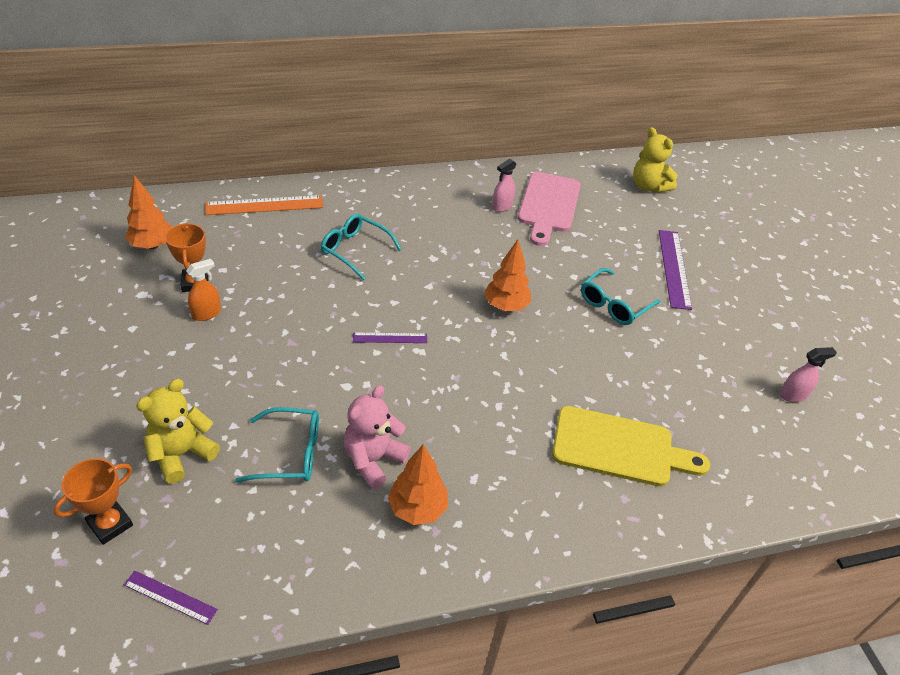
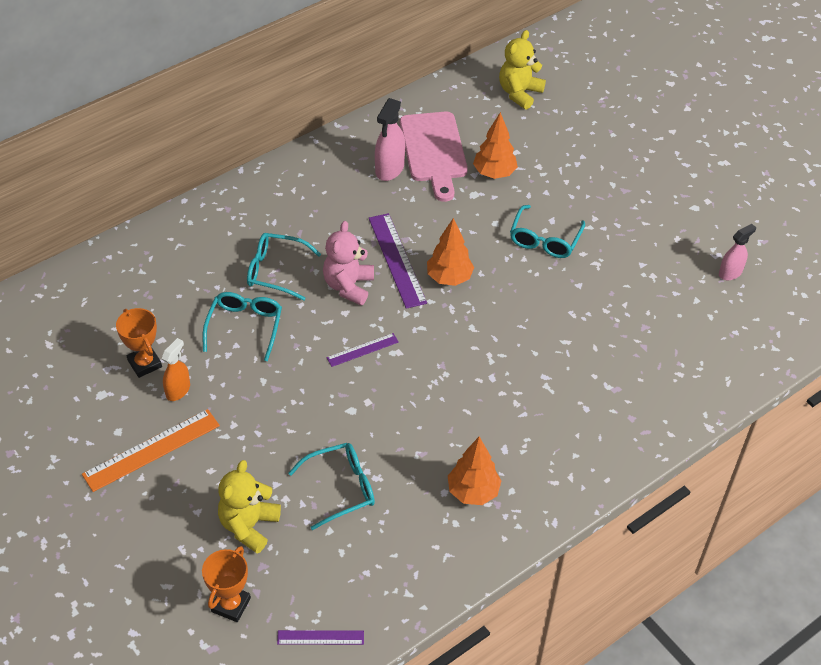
camera: 20 degrees left, 5 degrees up
(152, 245) = (72, 340): orange tree -> orange tree (494, 173)
(264, 205) = (153, 253): orange ruler -> orange ruler (151, 450)
(299, 283) = (245, 327): none -> turquoise glasses
(373, 460) = (413, 466): pink teddy bear -> pink teddy bear (348, 286)
(502, 206) = (389, 169): pink spray bottle -> pink spray bottle, size x1.51
(619, 448) = (609, 376): yellow cutting board -> none
(648, 186) = (519, 93): yellow teddy bear -> yellow teddy bear turned 90 degrees clockwise
(674, 268) = (582, 180): purple ruler -> purple ruler (397, 260)

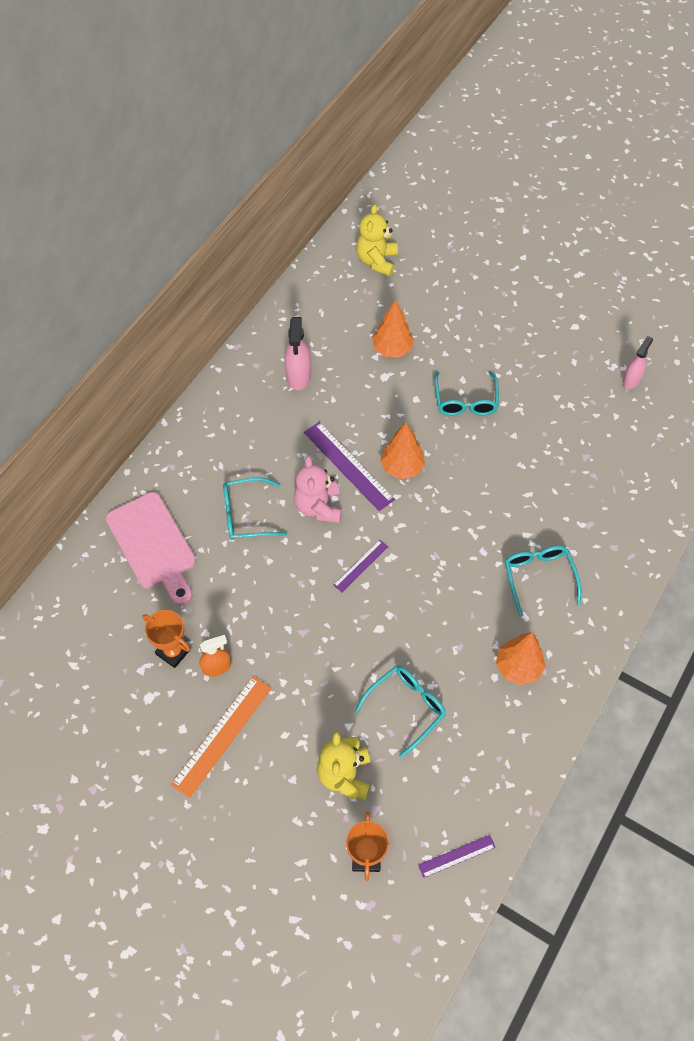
camera: 20 degrees left, 10 degrees up
(178, 390) = (217, 667): orange spray bottle -> orange spray bottle turned 60 degrees clockwise
(245, 327) = (246, 581): turquoise glasses -> turquoise glasses (538, 577)
(434, 151) = (329, 344): pink cutting board -> pink cutting board (153, 545)

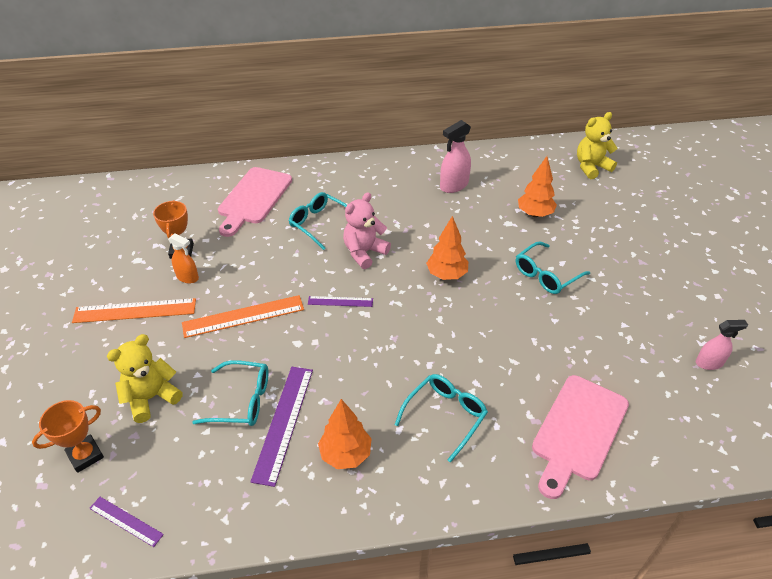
camera: 50 degrees right, 15 degrees down
(311, 650) = (243, 316): none -> orange ruler
(348, 465) = (415, 247): purple ruler -> purple ruler (284, 423)
(618, 506) = (578, 431): none -> pink cutting board

